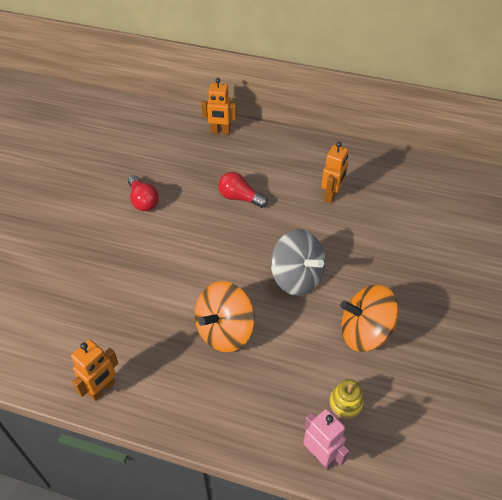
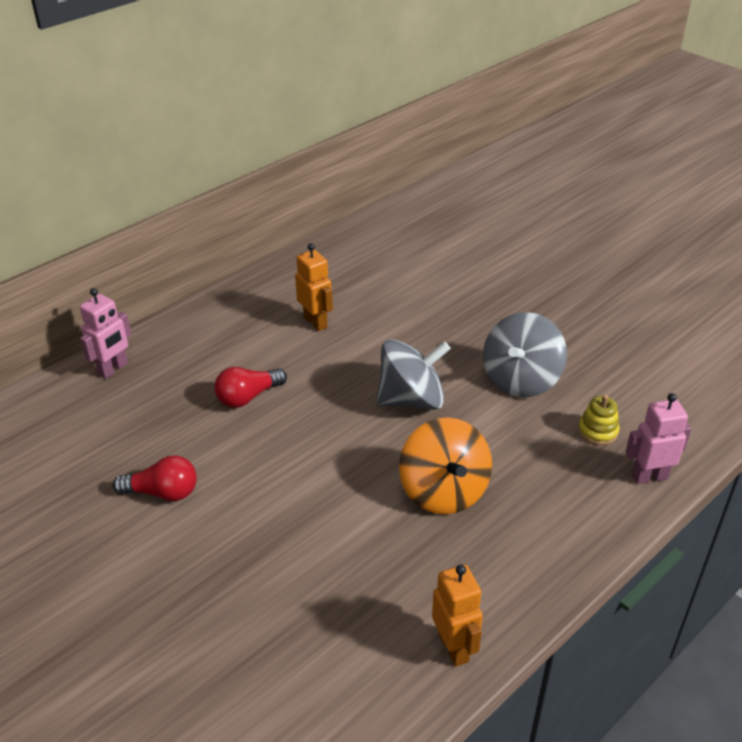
camera: 60 degrees left, 10 degrees down
(220, 132) = (113, 369): orange robot -> pink robot
(365, 332) = (521, 379): orange spinning top -> grey spinning top

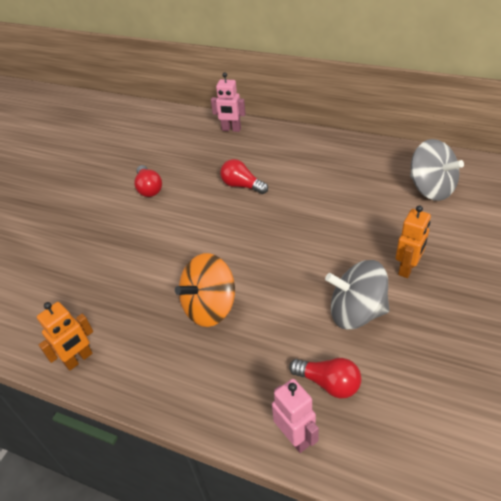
camera: 70 degrees right, 5 degrees up
(316, 322) = (334, 183): orange robot -> orange robot (407, 268)
(411, 399) = (290, 258): grey spinning top -> grey spinning top (431, 188)
(598, 431) = (328, 383): yellow stacking toy -> red light bulb

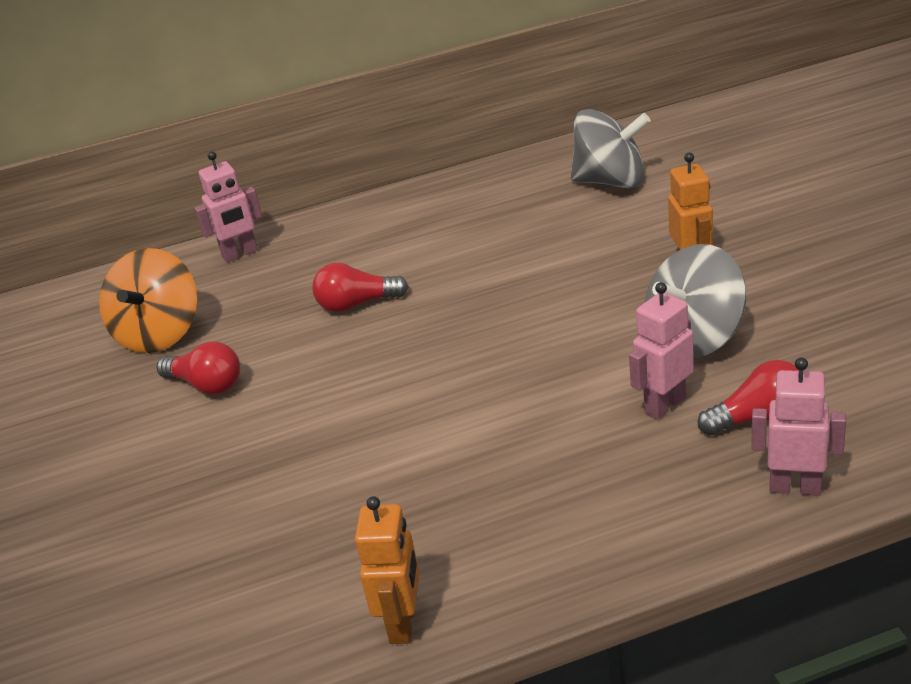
camera: 40 degrees left, 10 degrees down
(210, 307) = (509, 447): orange spinning top -> orange spinning top (160, 333)
(296, 339) = (664, 405): none -> pink robot

